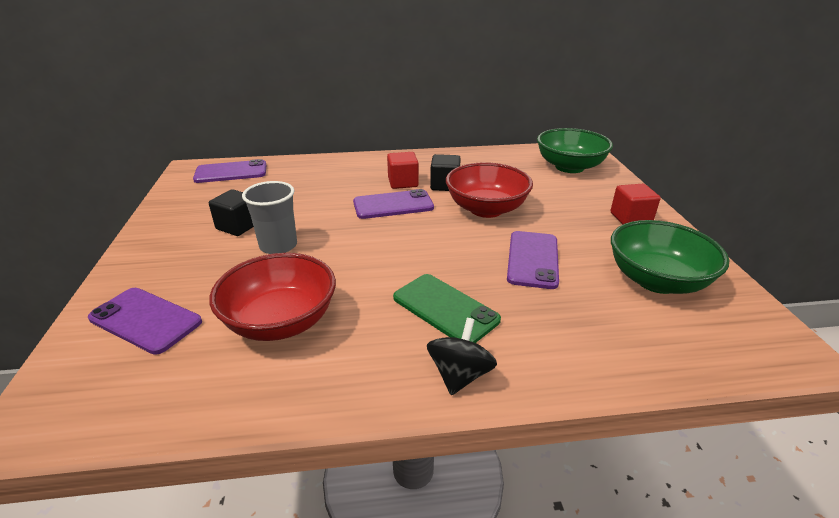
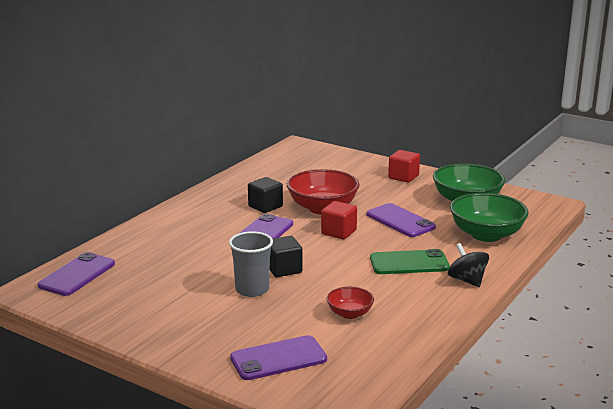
camera: 50 degrees left, 10 degrees down
(238, 226) = (193, 297): black cube -> black cube (284, 269)
(281, 321) = (349, 314): red bowl -> red bowl, size x0.53
(403, 182) = (233, 218): red cube -> red cube (339, 232)
(569, 167) = (314, 160): green bowl -> green bowl (486, 235)

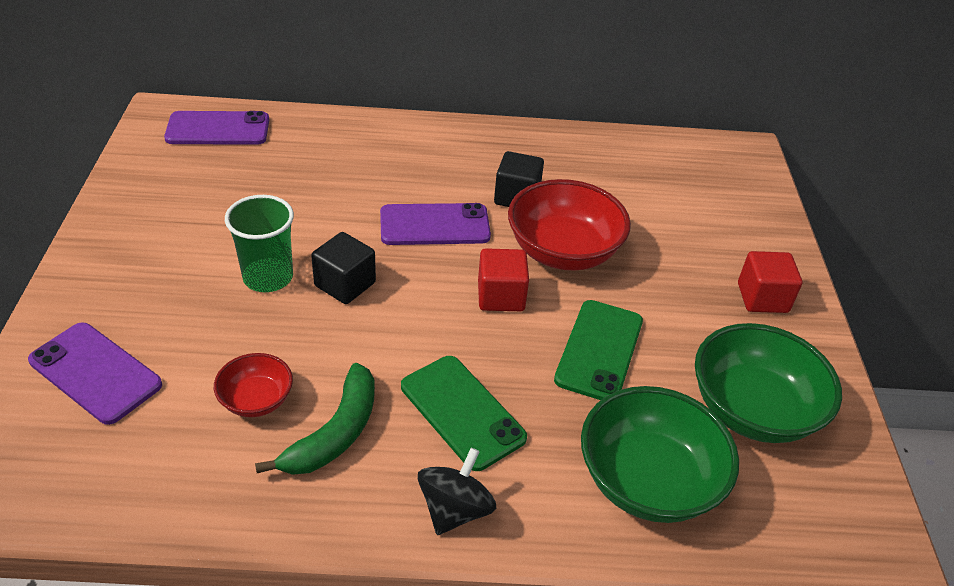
camera: 55 degrees right, 20 degrees up
(252, 290) = (268, 277): grey cup -> green cup
(393, 298) = (335, 433): none -> green banana
(400, 221) = (599, 350): purple phone -> green phone

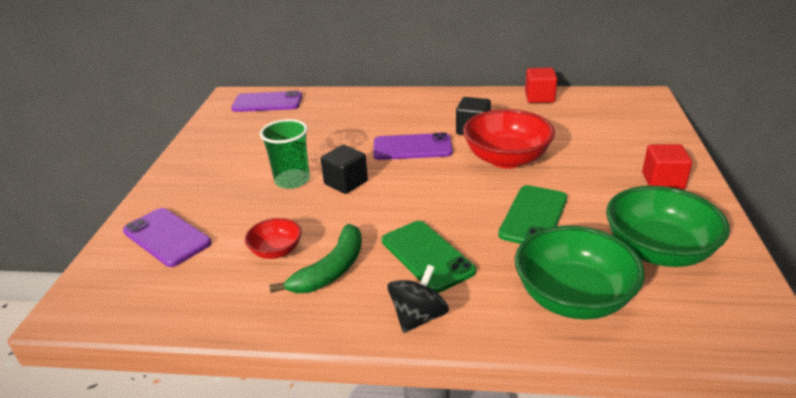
camera: 10 degrees right, 10 degrees down
(501, 296) = (459, 186): red cube -> red cube (539, 97)

